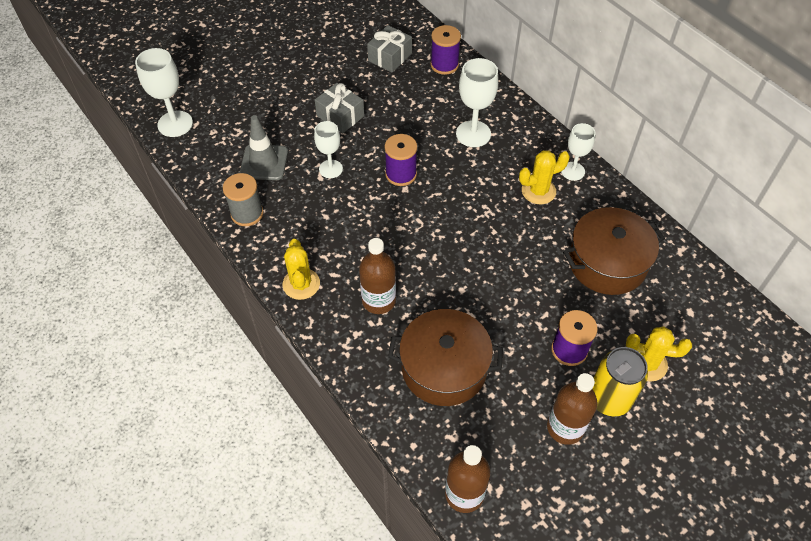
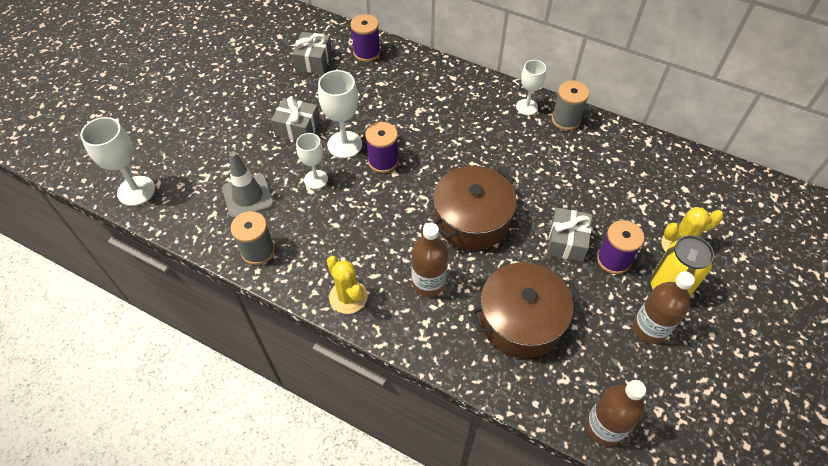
camera: 25 degrees left, 0 degrees up
(473, 134) = (426, 104): white goblet -> white goblet (344, 144)
(532, 315) = (566, 241): none -> grey gift
(538, 191) = (509, 133): yellow cactus -> none
(605, 198) = (565, 120): none -> grey spool
(607, 263) = (599, 173): brown pot -> brown pot (472, 219)

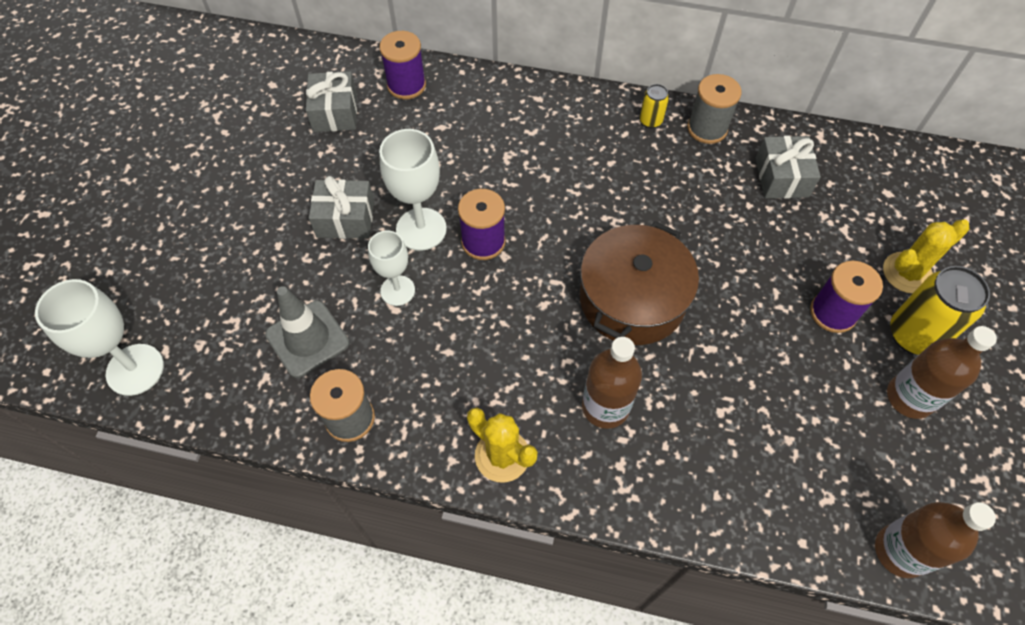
camera: 15 degrees left, 5 degrees up
(521, 320) = (745, 429): brown pot -> none
(526, 107) = (650, 121): white goblet -> yellow can
(566, 241) = (766, 302): grey gift -> grey gift (781, 177)

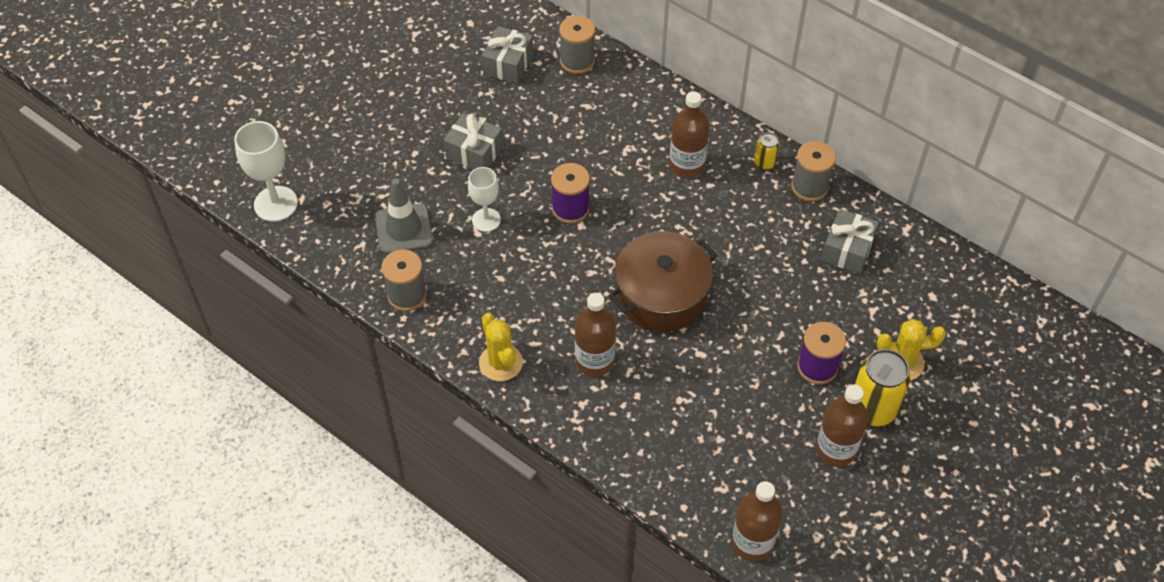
camera: 25 degrees right, 5 degrees down
(406, 85) = (577, 61): purple spool -> grey spool
(421, 229) = (528, 181): white goblet -> none
(577, 151) = (687, 165): none -> brown bottle

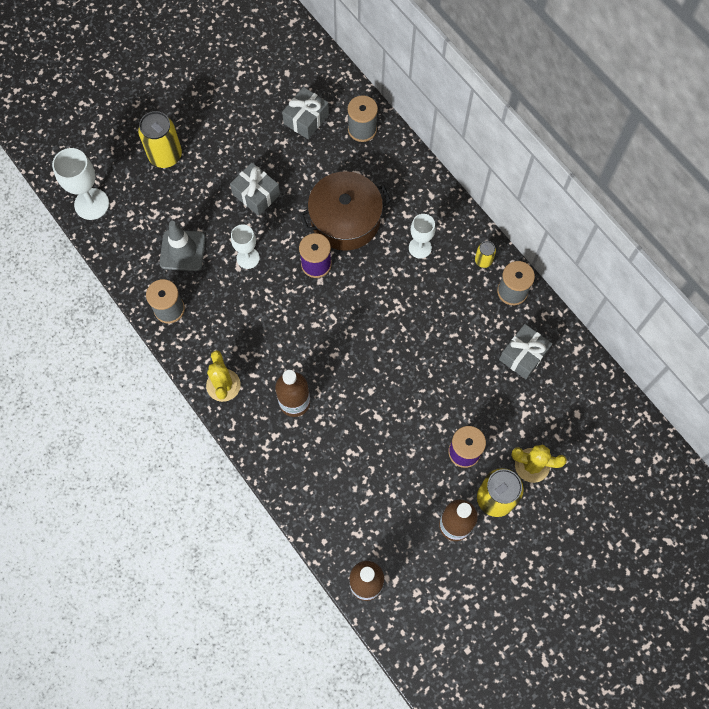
camera: 15 degrees right, 15 degrees up
(351, 134) = (165, 155): none -> yellow can
(661, 295) = (363, 358): brown pot -> brown pot (345, 220)
(687, 165) = (420, 248): brown bottle -> white goblet

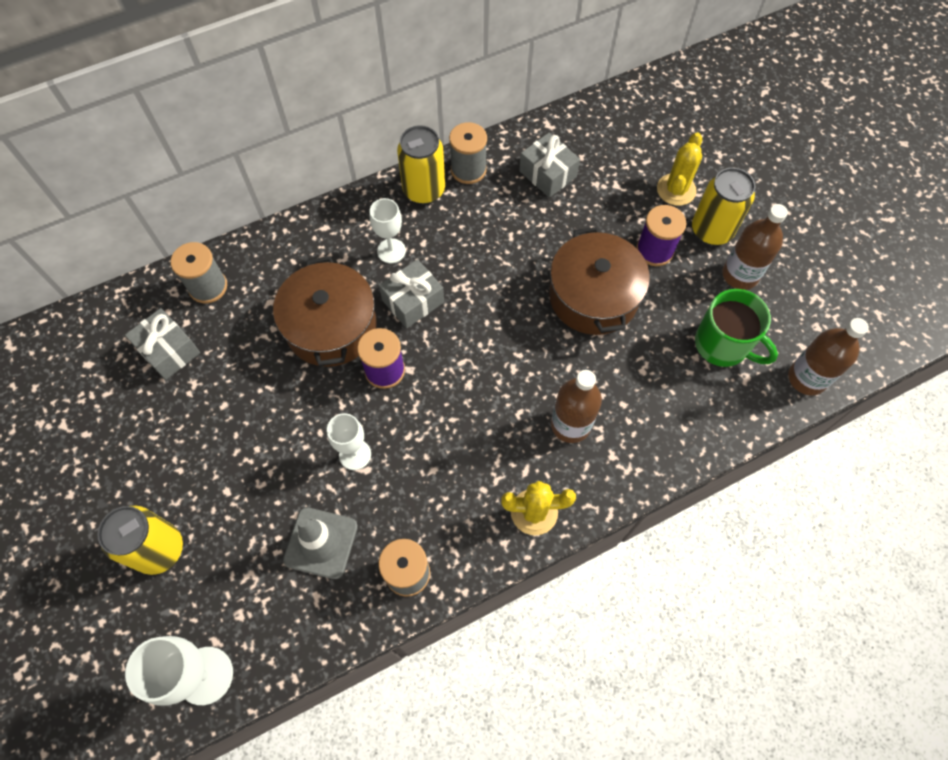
camera: 80 degrees left, 5 degrees down
(256, 194) = (262, 430): grey gift -> grey gift (413, 301)
(384, 513) = (722, 345): none -> green mug
(409, 406) = (593, 296): none -> brown pot
(483, 260) = (424, 190): yellow can -> yellow can, size x1.98

